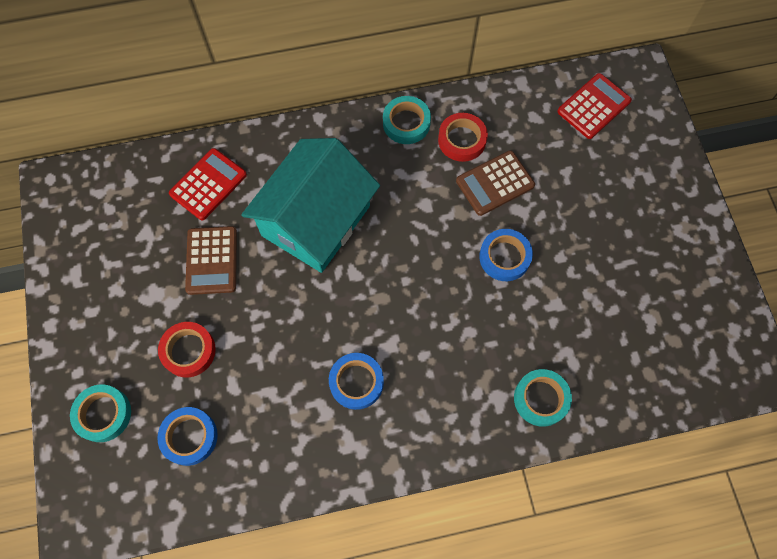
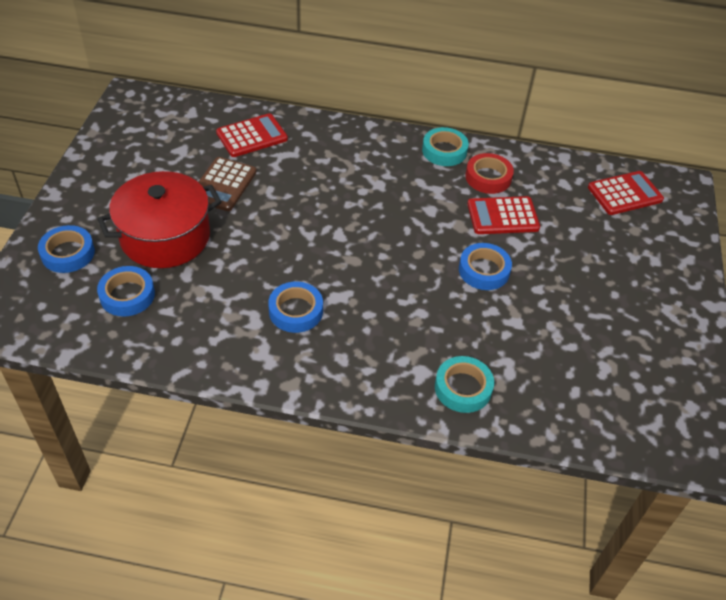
camera: 20 degrees right, 20 degrees down
(103, 414) = (68, 253): turquoise tape -> blue tape
(188, 351) = (165, 237): red tape -> red pot
(316, 221) = (327, 188): turquoise house -> none
(495, 183) = (502, 216): brown calculator -> red calculator

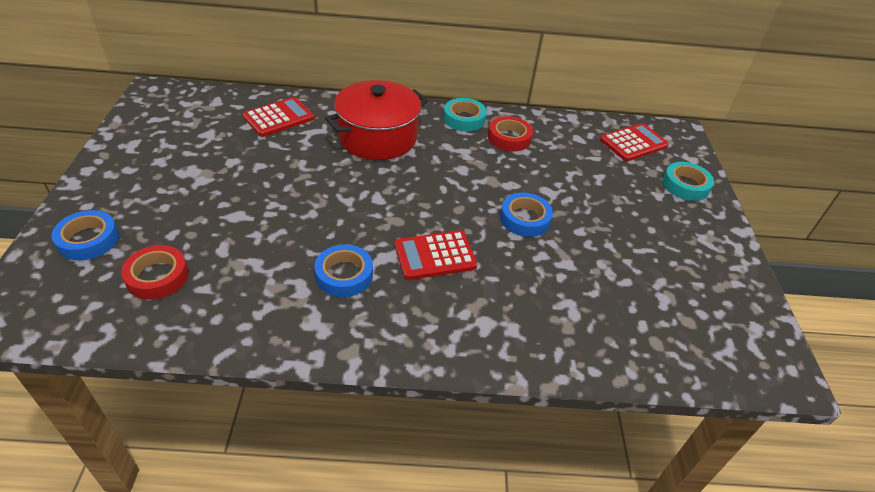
camera: 10 degrees left, 5 degrees down
(127, 295) = (157, 276): blue tape -> red tape
(165, 237) = (197, 215): red pot -> red pot (378, 137)
(223, 185) = (254, 162): brown calculator -> none
(463, 388) = (531, 335): turquoise tape -> turquoise tape (685, 185)
(502, 216) = (530, 169): red calculator -> red calculator (435, 255)

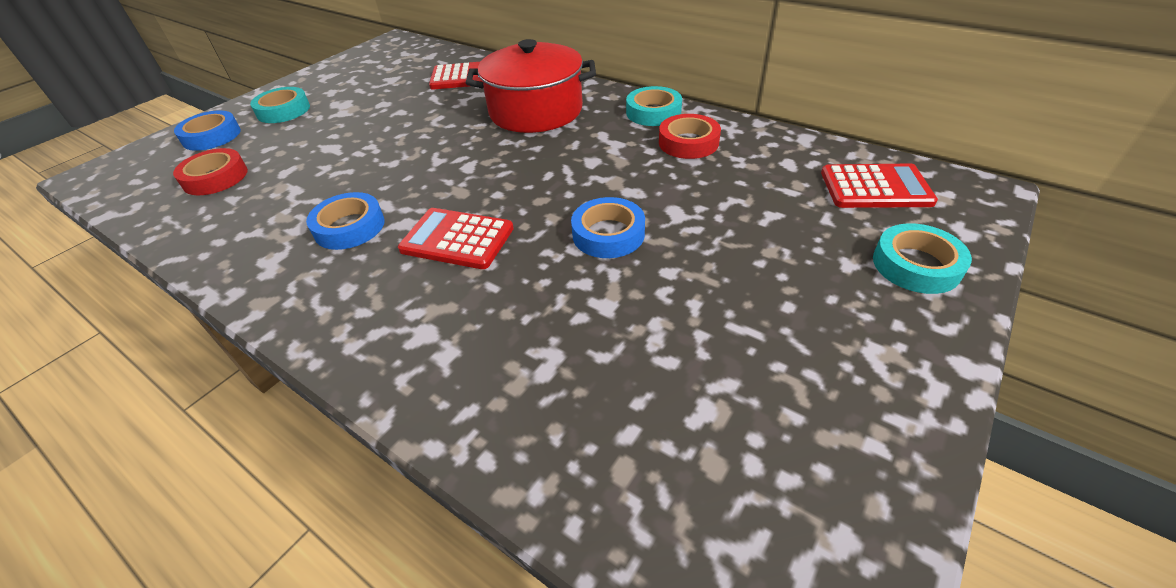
camera: 40 degrees right, 0 degrees up
(134, 193) = (283, 110): none -> turquoise tape

